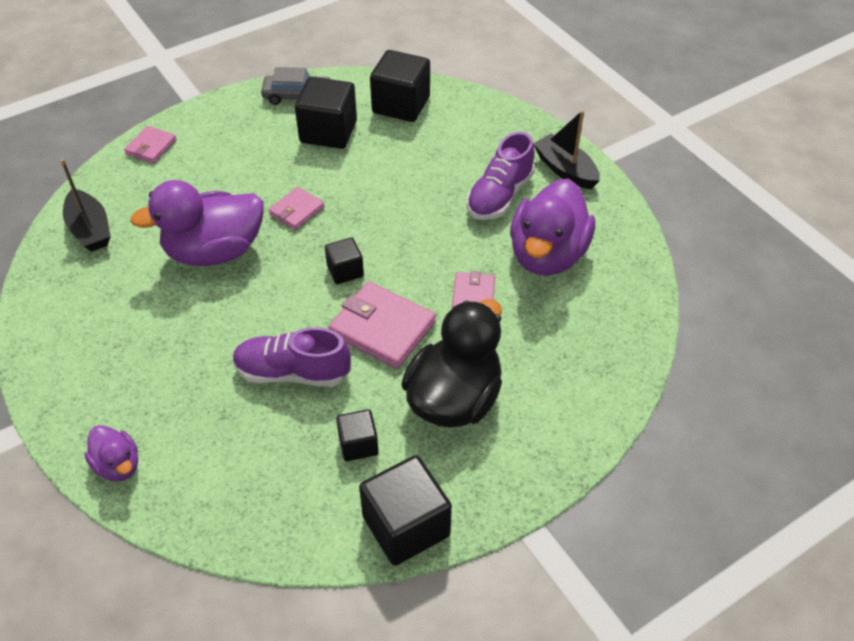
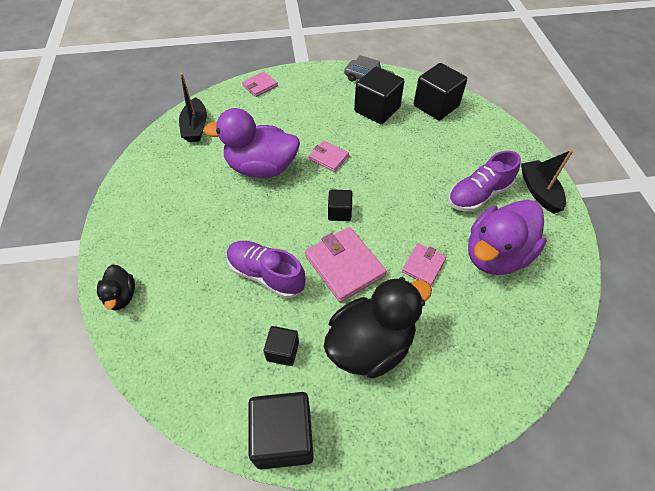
camera: 25 degrees right, 5 degrees up
(118, 465) = (121, 296): purple duck -> black duck
(296, 211) = (328, 157): pink wallet -> pink wallet turned 60 degrees clockwise

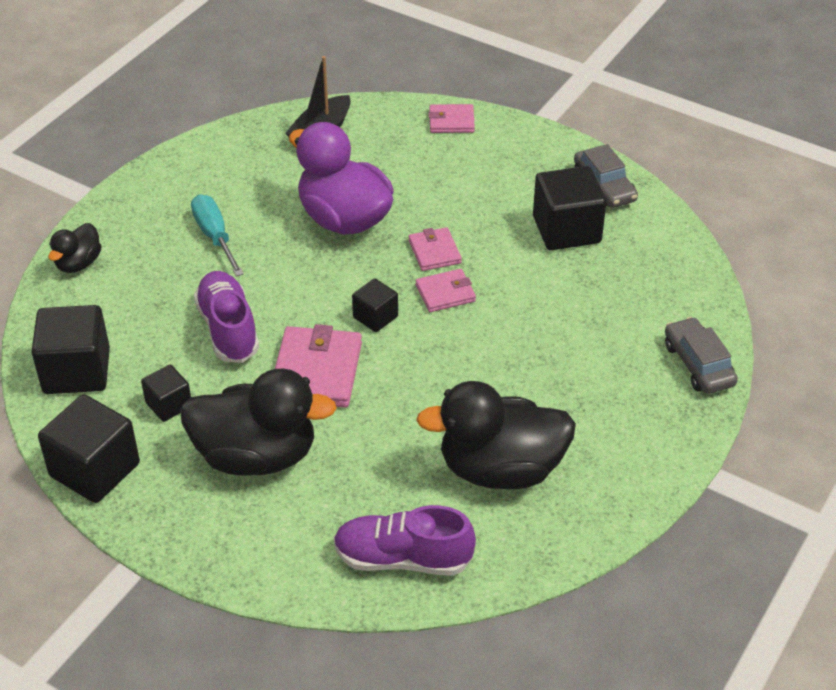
camera: 40 degrees right, 10 degrees down
(196, 222) = (214, 236): none -> turquoise screwdriver
(423, 265) = (402, 425): pink wallet -> pink wallet (445, 293)
(436, 106) = (655, 268): black cube -> black cube (76, 371)
(478, 195) = (567, 399): purple shoe -> purple shoe (403, 559)
(496, 254) = (500, 469): purple duck -> black duck
(507, 140) = (698, 364): none -> grey car
(539, 191) = (653, 444): black boat -> none

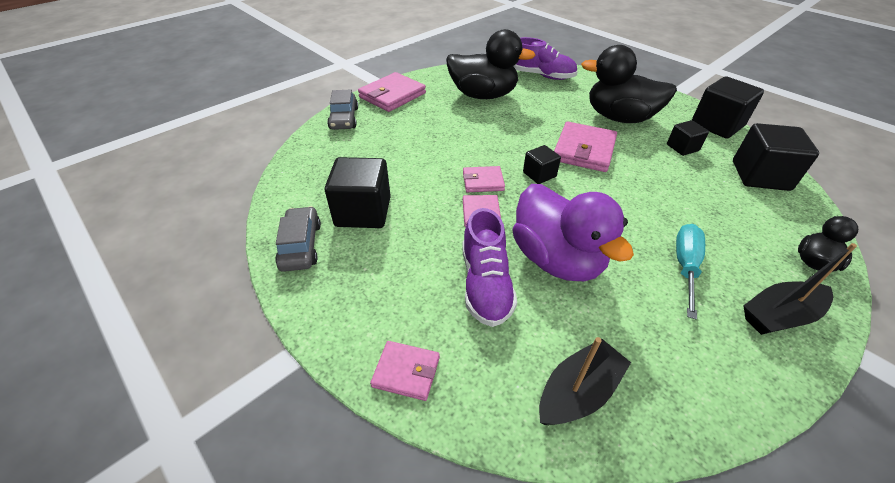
camera: 165 degrees left, 0 degrees up
(142, 208) = (779, 315): none -> black boat
(214, 236) = (685, 265): turquoise screwdriver -> turquoise screwdriver turned 150 degrees counterclockwise
(228, 329) = (652, 184): purple shoe -> purple shoe (485, 284)
(659, 436) = (392, 95): none -> pink wallet

